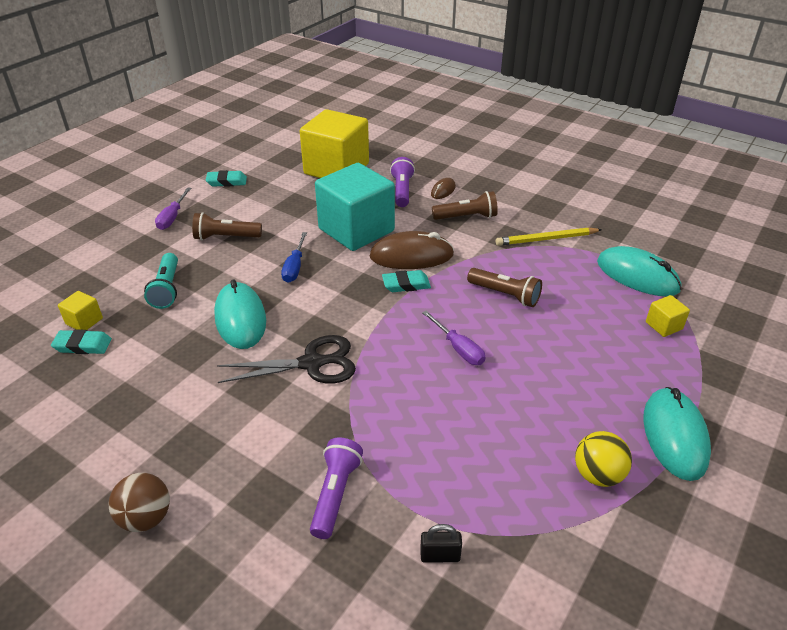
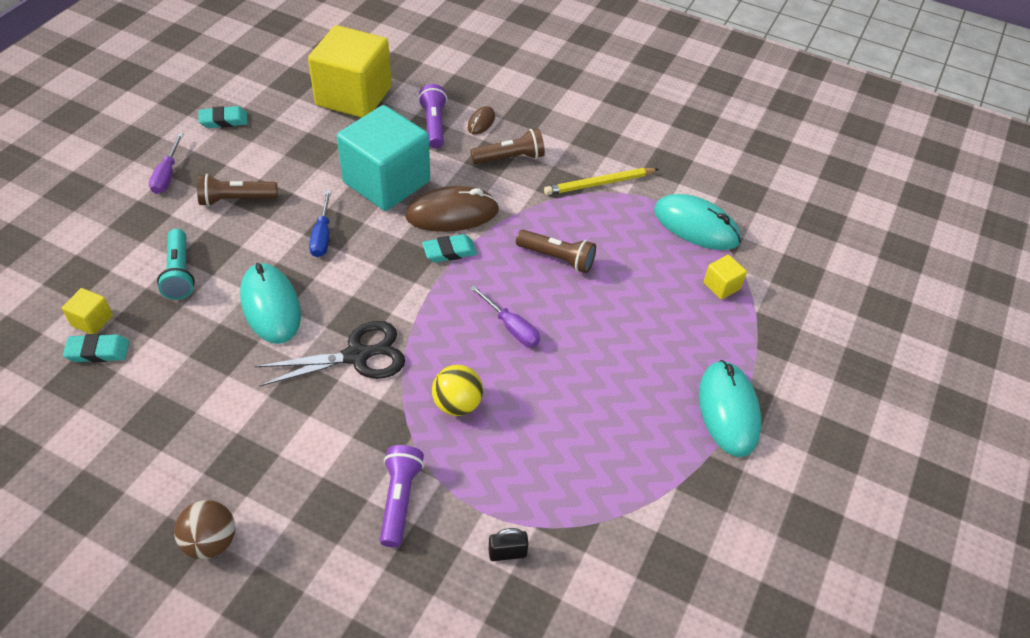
camera: 10 degrees left, 10 degrees up
(598, 475) = (654, 458): yellow ball -> yellow ball (457, 404)

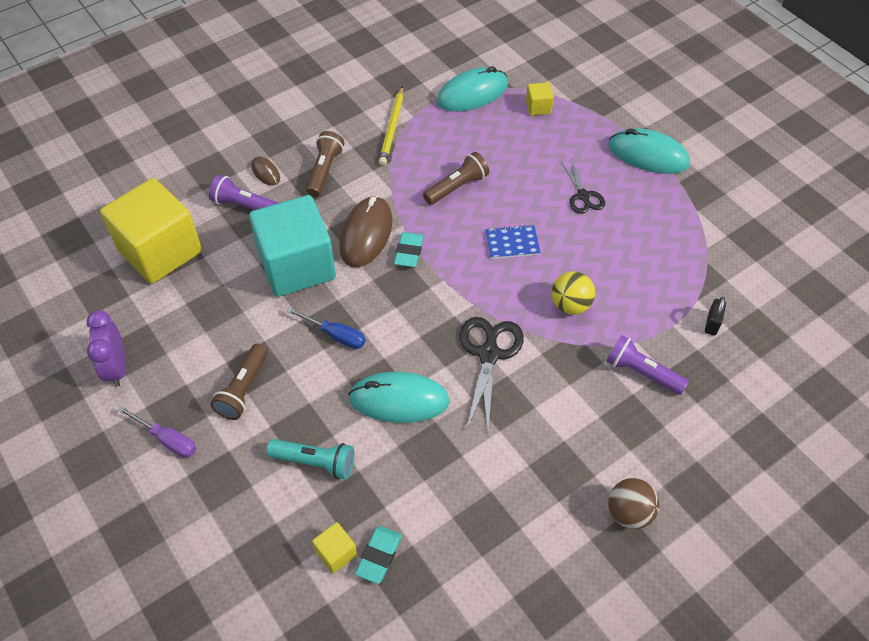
camera: 60 degrees left, 5 degrees up
(224, 120) = (117, 368): turquoise eraser -> purple clock
(511, 327) = (512, 243): purple screwdriver -> blue notebook
(619, 367) = (583, 196): none -> black scissors

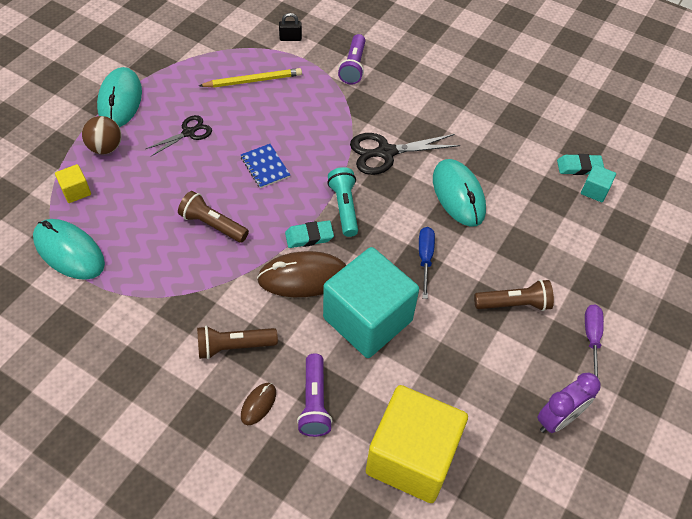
camera: 115 degrees left, 0 degrees up
(315, 462) = (541, 228): turquoise flashlight -> turquoise flashlight (344, 207)
(336, 553) = (594, 191): yellow cube -> turquoise cube
(392, 128) = (146, 307): yellow pencil -> yellow pencil (253, 81)
(570, 305) = (313, 116): yellow ball -> none
(629, 513) = (463, 55): brown ball -> brown ball (106, 148)

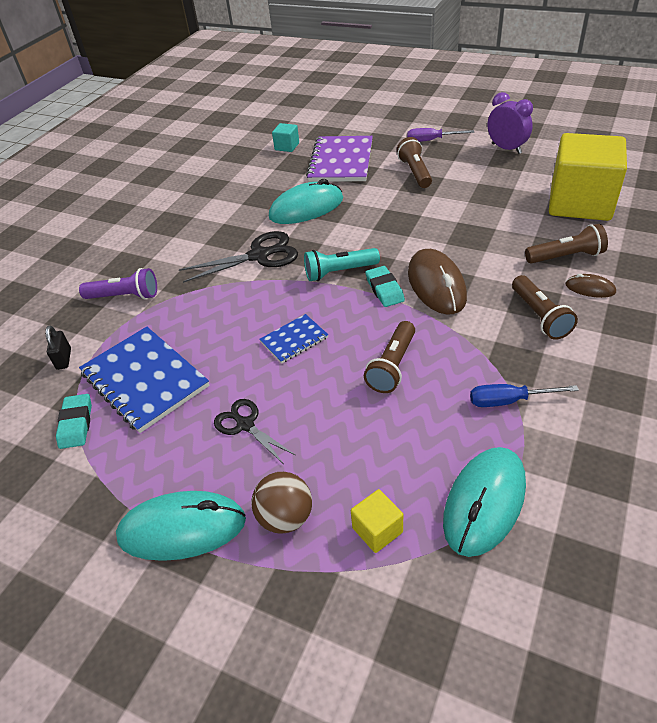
camera: 90 degrees left, 10 degrees down
(253, 81) = (144, 380): yellow pencil -> blue notebook
(314, 402) = (566, 257): purple flashlight -> brown flashlight
(367, 319) = (465, 240): turquoise cube -> none
(386, 152) = (259, 256): black scissors -> black scissors turned 90 degrees counterclockwise
(425, 259) = (386, 218): blue screwdriver -> blue screwdriver (509, 401)
(552, 237) = (341, 161): none -> purple notebook
(579, 167) = (262, 154): turquoise eraser -> turquoise eraser (76, 424)

